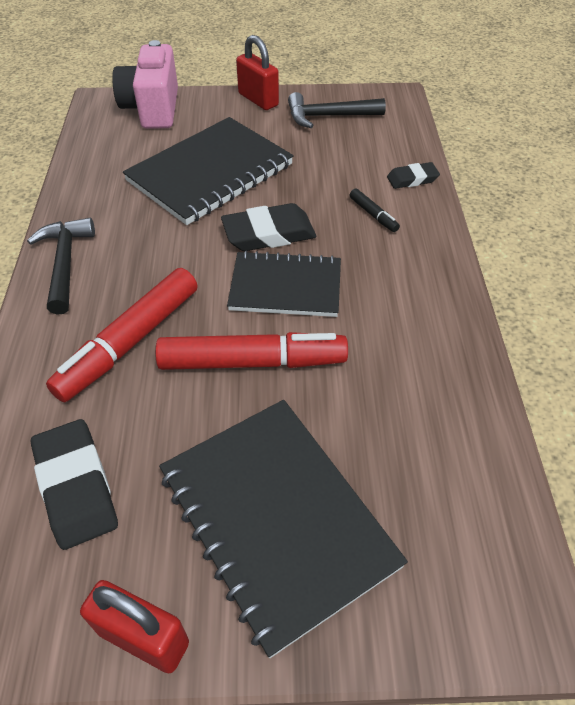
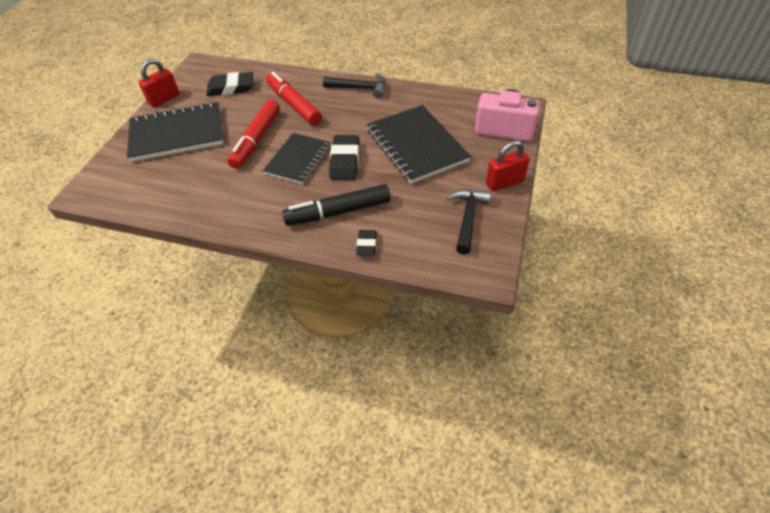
camera: 110 degrees right, 0 degrees up
(373, 215) = (338, 212): black marker -> black marker, size x2.27

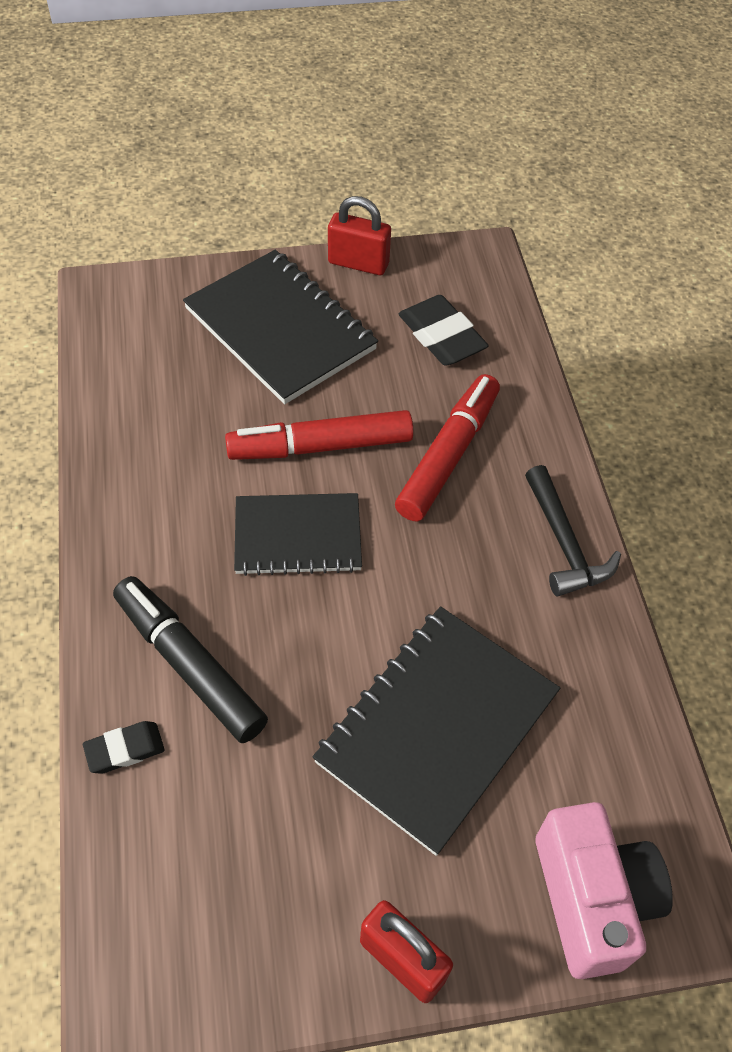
camera: 60 degrees right, 5 degrees up
(345, 161) = (329, 615): black eraser -> none
(468, 218) = (261, 916): black hammer -> none

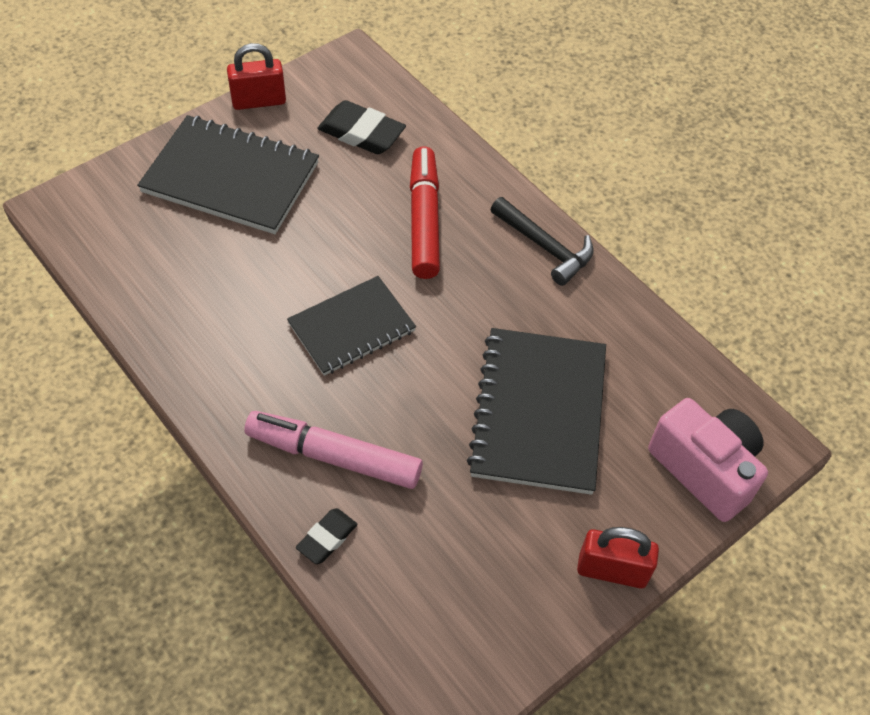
camera: 30 degrees left, 0 degrees up
(189, 665) = (334, 456): black marker -> pink marker
(320, 446) = (324, 254): red marker -> none

